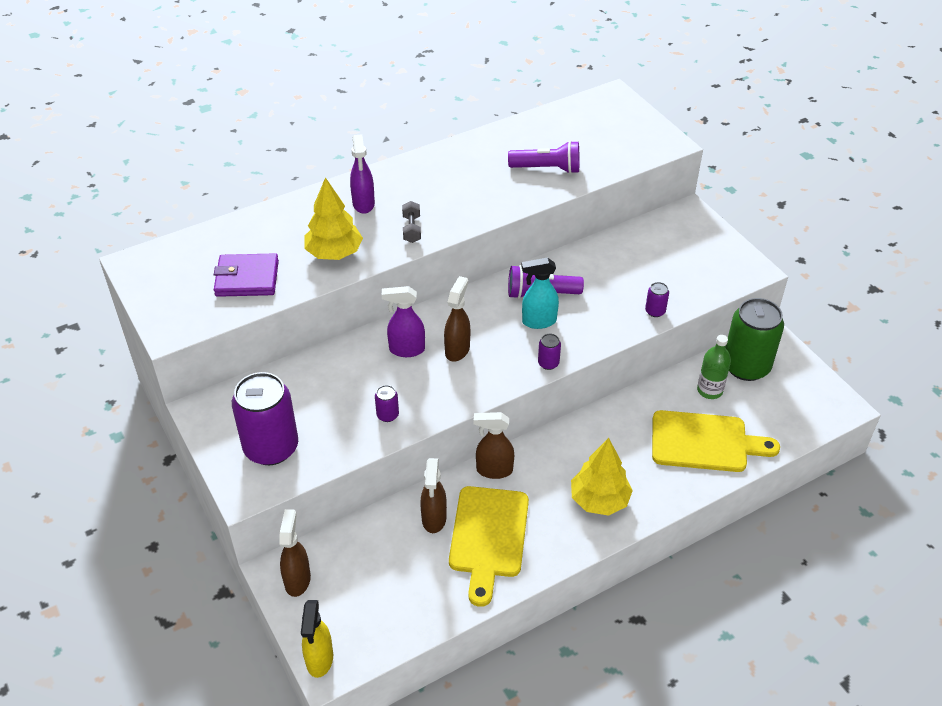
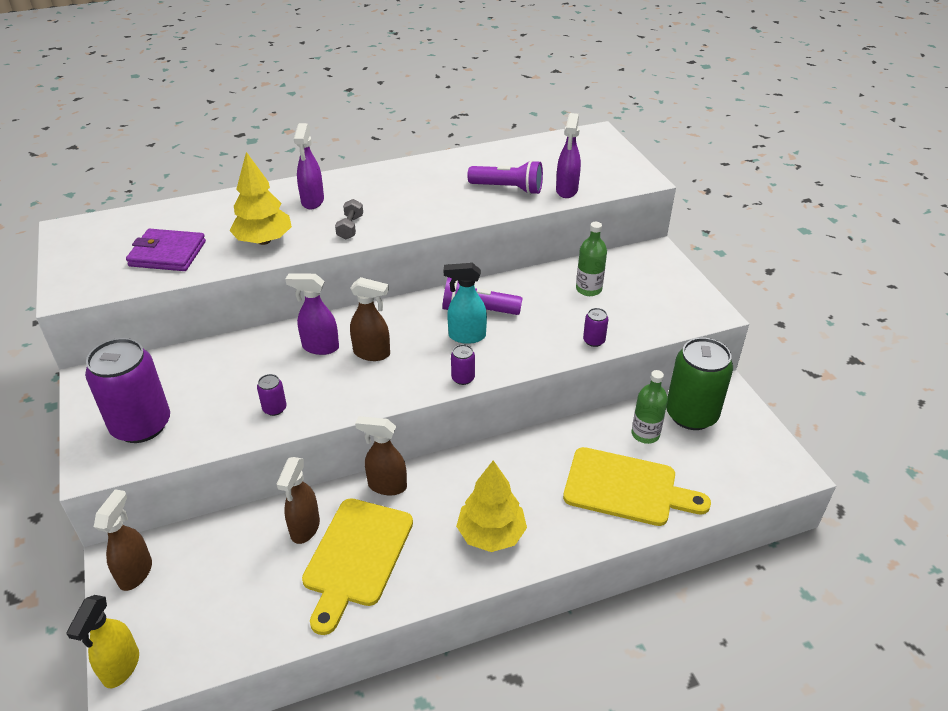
camera: 10 degrees right, 5 degrees down
(457, 349) = (372, 353): brown spray bottle -> brown spray bottle turned 75 degrees clockwise
(603, 165) = (566, 190): none -> purple spray bottle
(637, 259) = (588, 289): none -> green bottle

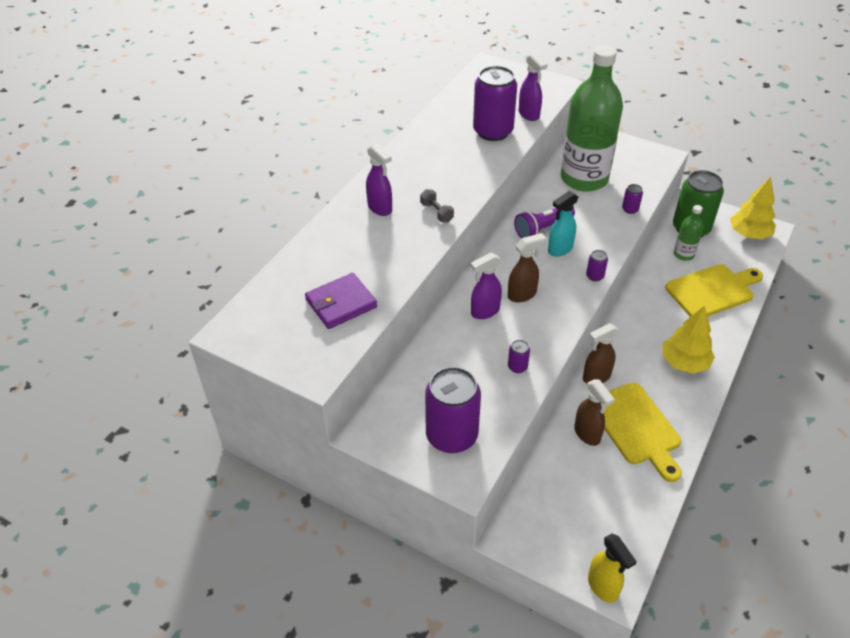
camera: 40 degrees left, 5 degrees up
(136, 572) = (530, 535): brown spray bottle -> none
(264, 241) = (394, 254): yellow tree -> yellow tree (749, 234)
(508, 189) = (493, 131): purple flashlight -> purple can
(588, 289) = (584, 178): green bottle -> green bottle, size x2.33

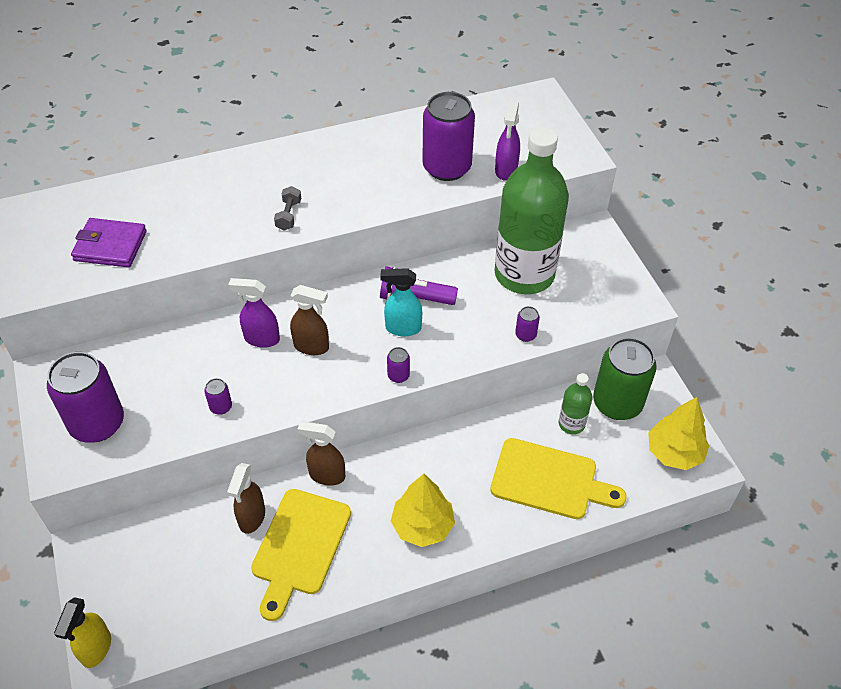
camera: 40 degrees right, 5 degrees up
(380, 208) = (250, 181): purple spray bottle -> none

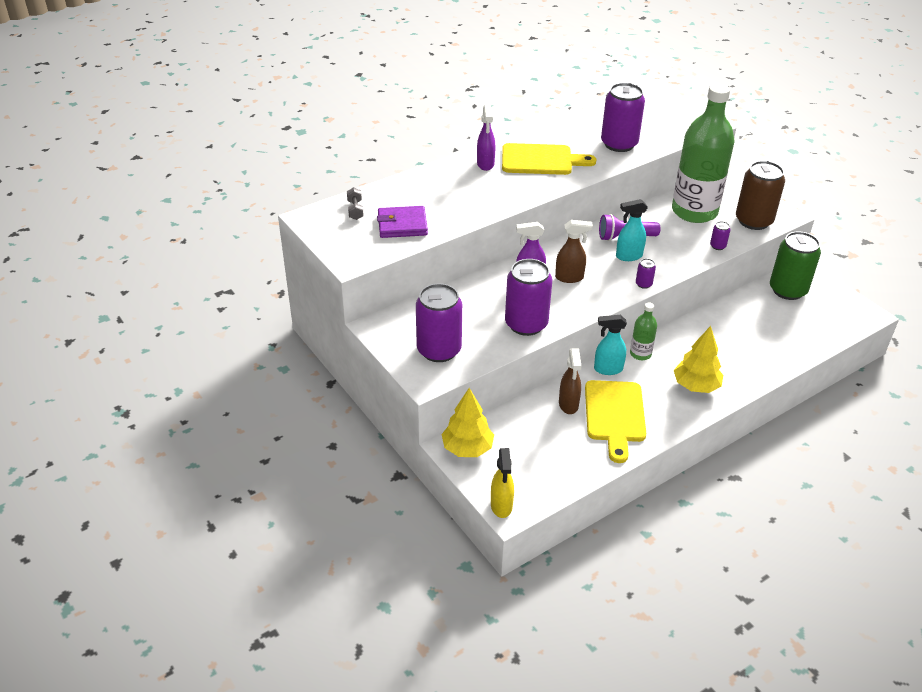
camera: 15 degrees left, 10 degrees down
(221, 407) = (526, 324): purple can -> purple can, size x2.41
(288, 215) = (524, 187): grey dumbbell -> grey dumbbell (355, 210)
(326, 475) = (607, 369): brown spray bottle -> turquoise spray bottle
(506, 171) = (662, 140): purple spray bottle -> purple spray bottle (485, 164)
(549, 480) = (768, 343): yellow cutting board -> yellow cutting board (541, 160)
(571, 424) = (763, 307): green bottle -> green bottle (640, 354)
(594, 304) = (753, 221): none -> brown can
(674, 453) = (843, 312): yellow tree -> yellow tree (467, 448)

